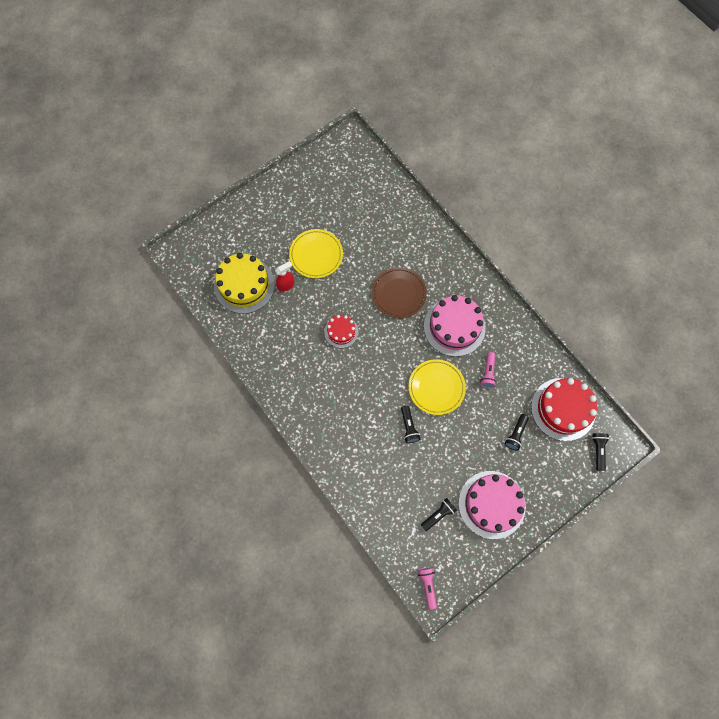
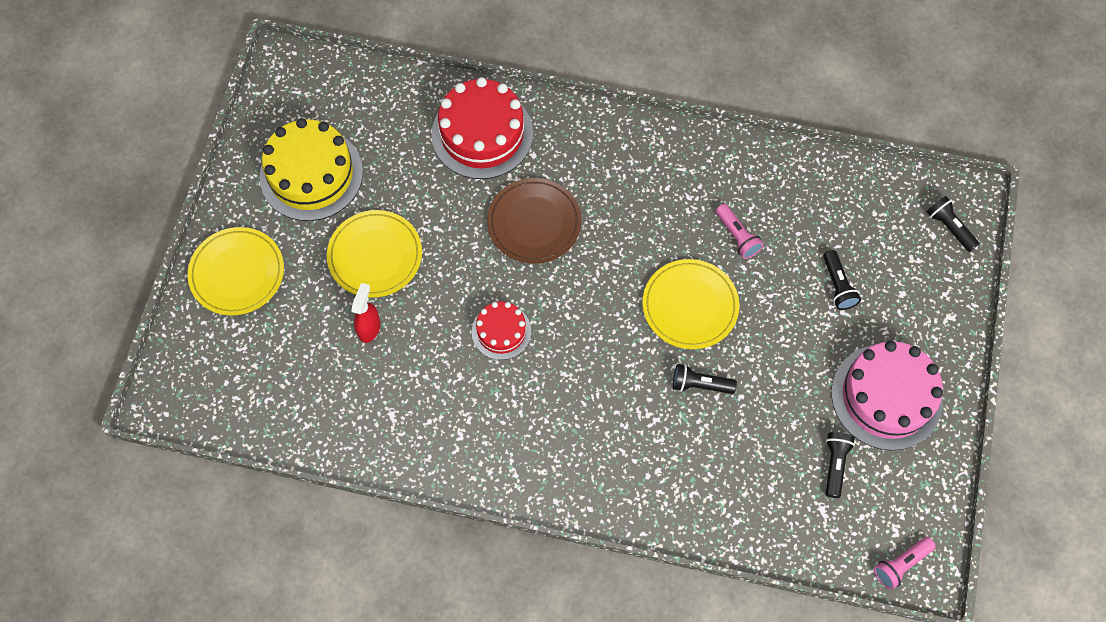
camera: 40 degrees left, 5 degrees down
(244, 285) = (308, 373): yellow cake -> yellow cake (311, 174)
(252, 218) = (237, 273): none -> yellow plate
(408, 427) = (700, 384): black flashlight -> black flashlight turned 150 degrees clockwise
(427, 585) = (900, 564): pink flashlight -> pink flashlight turned 75 degrees counterclockwise
(454, 327) = (644, 210): pink cake -> none
(563, 409) = (865, 209): red cake -> red cake (482, 134)

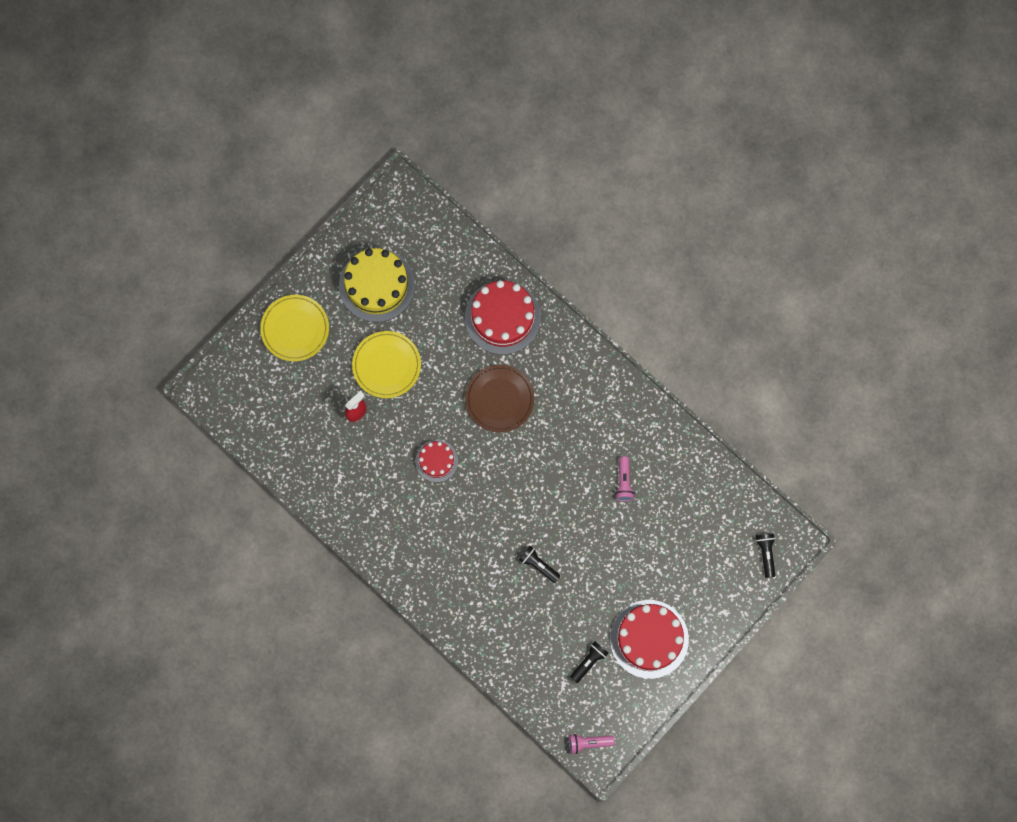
camera: 30 degrees right, 10 degrees up
(690, 306) = (564, 511): yellow plate -> none
(837, 286) = (666, 551): black flashlight -> none
(886, 397) = (649, 639): pink cake -> red cake

